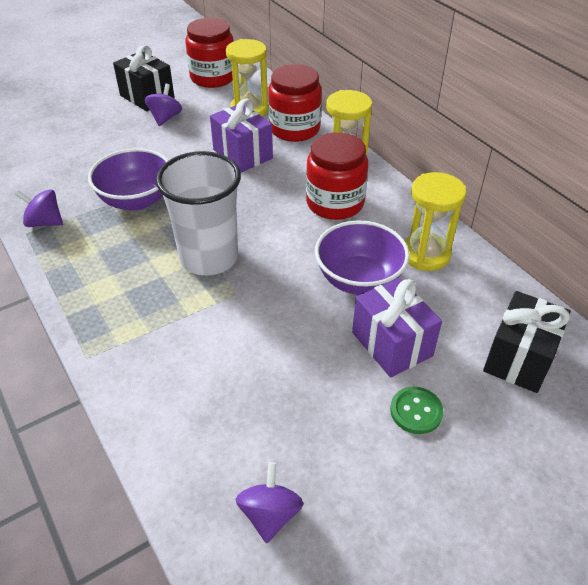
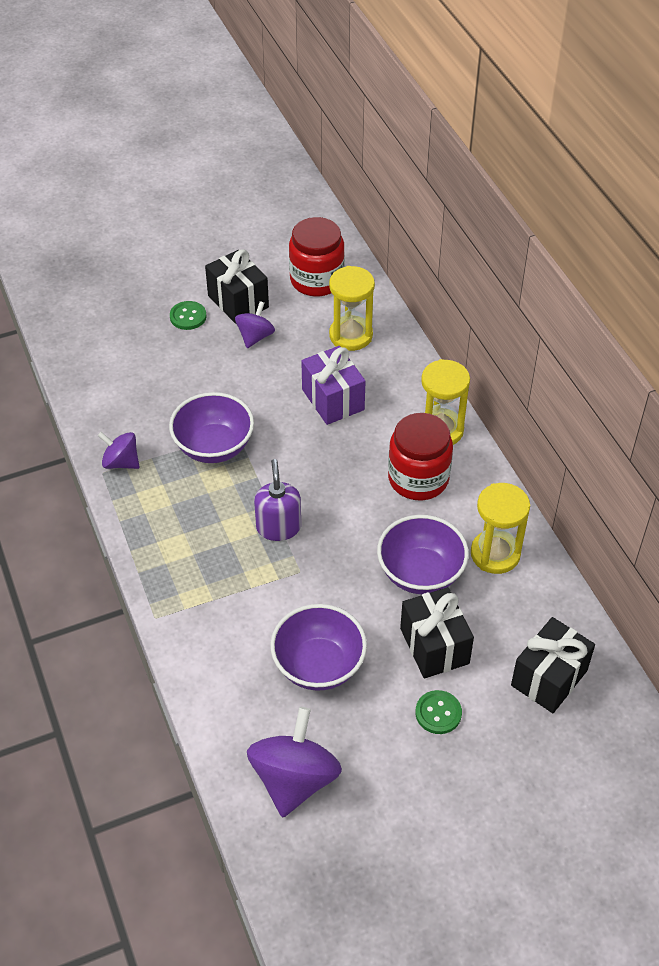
camera: 10 degrees right, 5 degrees up
(103, 110) = (188, 316): none -> green button
(209, 258) = (278, 527): white cup -> purple soap dispenser
(270, 514) = (294, 779): purple spinning top -> purple spinning top, size x1.75
(274, 381) = (318, 665): none -> purple bowl
(294, 129) = (396, 371): red jar -> none
(392, 344) = (434, 646): purple gift -> black gift

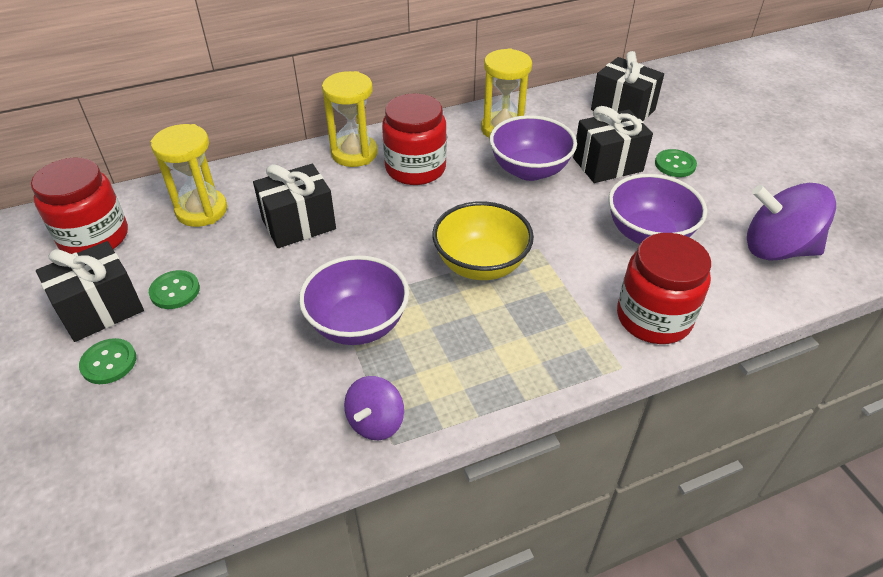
camera: 90 degrees left, 5 degrees down
(207, 650) = (653, 318): none -> red jar
(255, 337) = (175, 291): purple spinning top -> green button
(278, 527) = (481, 264): purple soap dispenser -> yellow bowl
(333, 400) = (299, 224): purple gift -> black gift

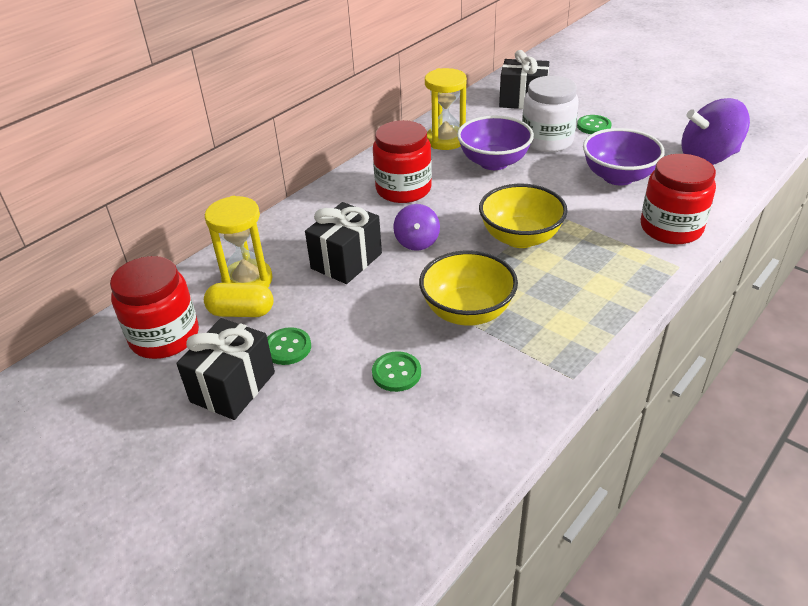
camera: 25 degrees left, 5 degrees down
(109, 362) = (283, 421): green button -> green button (396, 373)
(170, 240) = (241, 312): none -> yellow capsule
(354, 153) = (341, 194): yellow hourglass -> none
(358, 324) = (467, 312): purple bowl -> yellow bowl
(376, 422) = (546, 369): purple spinning top -> purple spinning top (417, 242)
(607, 164) = (547, 141): black gift -> white jar

